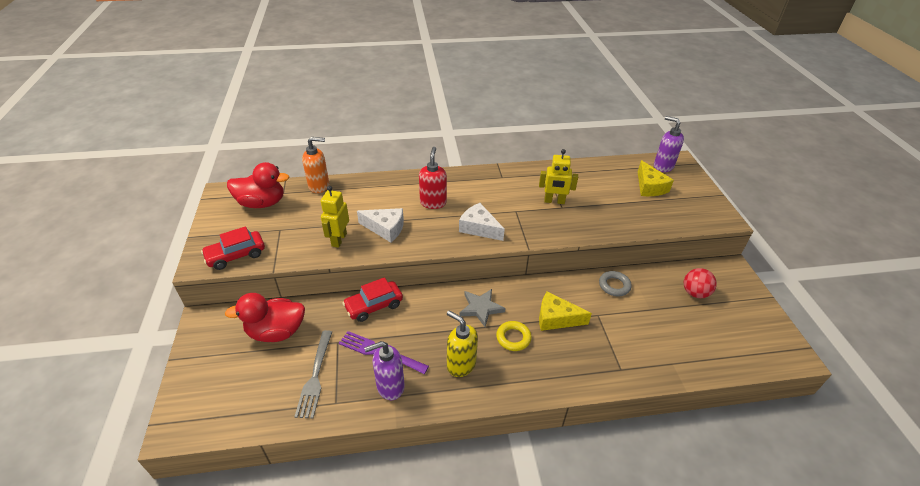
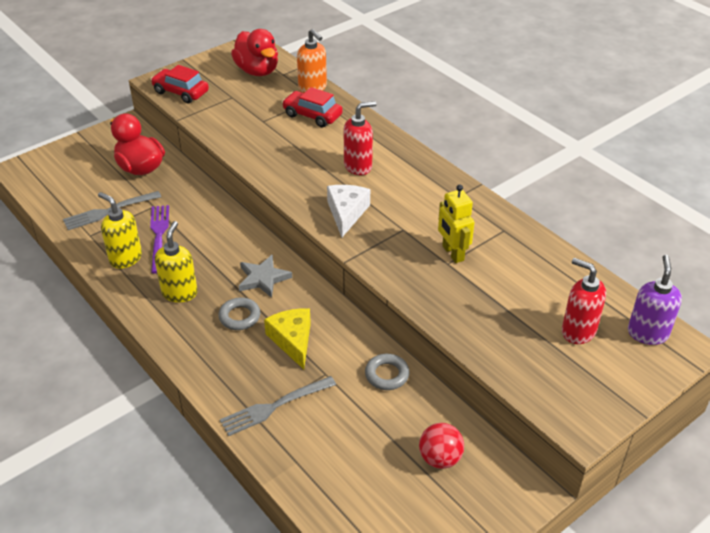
camera: 60 degrees right, 0 degrees up
(339, 239) = (247, 134): yellow robot -> none
(374, 306) = (211, 207): red car -> red car (312, 115)
(385, 228) = (288, 154): white cheese -> none
(390, 386) = (125, 258): purple soap dispenser -> yellow soap dispenser
(513, 338) = (239, 317): yellow ring -> grey ring
(616, 354) = (274, 406): none -> grey fork
(649, 187) = (578, 331): yellow cheese -> red soap dispenser

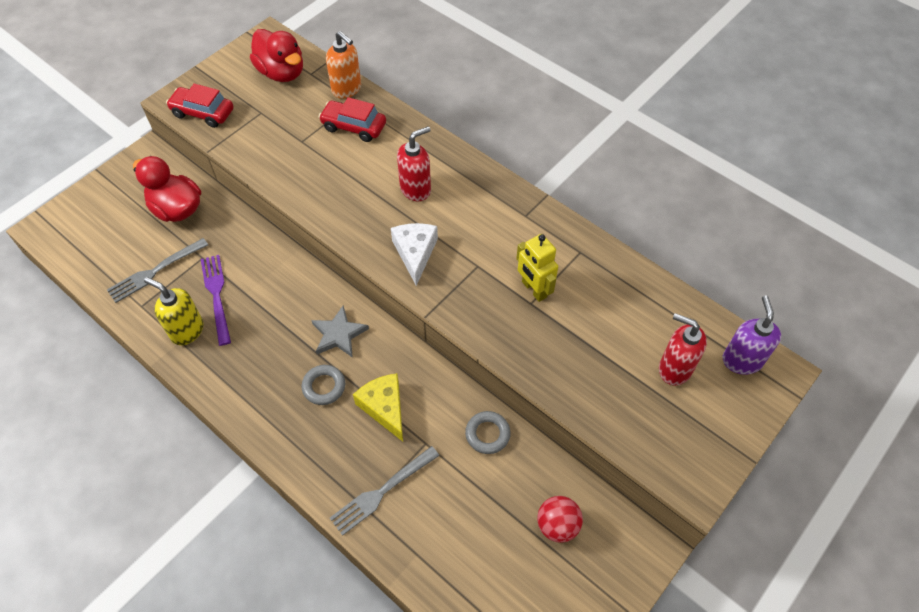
camera: 10 degrees left, 15 degrees up
(179, 292) = (254, 366): yellow soap dispenser -> none

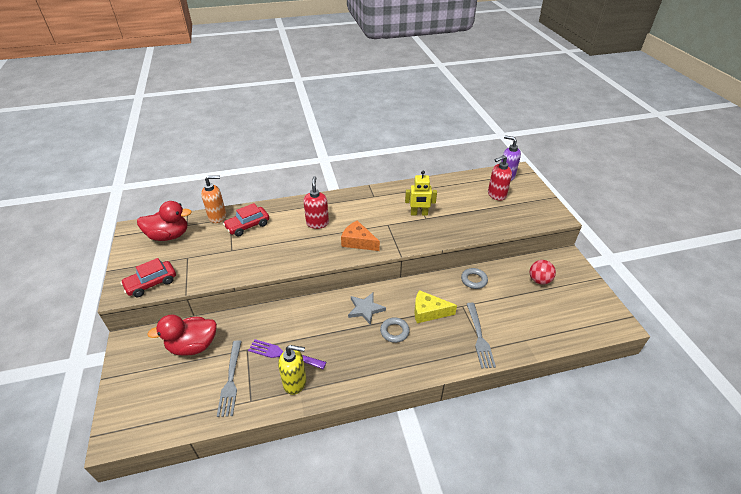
camera: 55 degrees left, 15 degrees down
(187, 330) = (295, 382): yellow soap dispenser -> yellow soap dispenser turned 150 degrees counterclockwise
(415, 253) = (358, 242): white cheese -> orange cheese

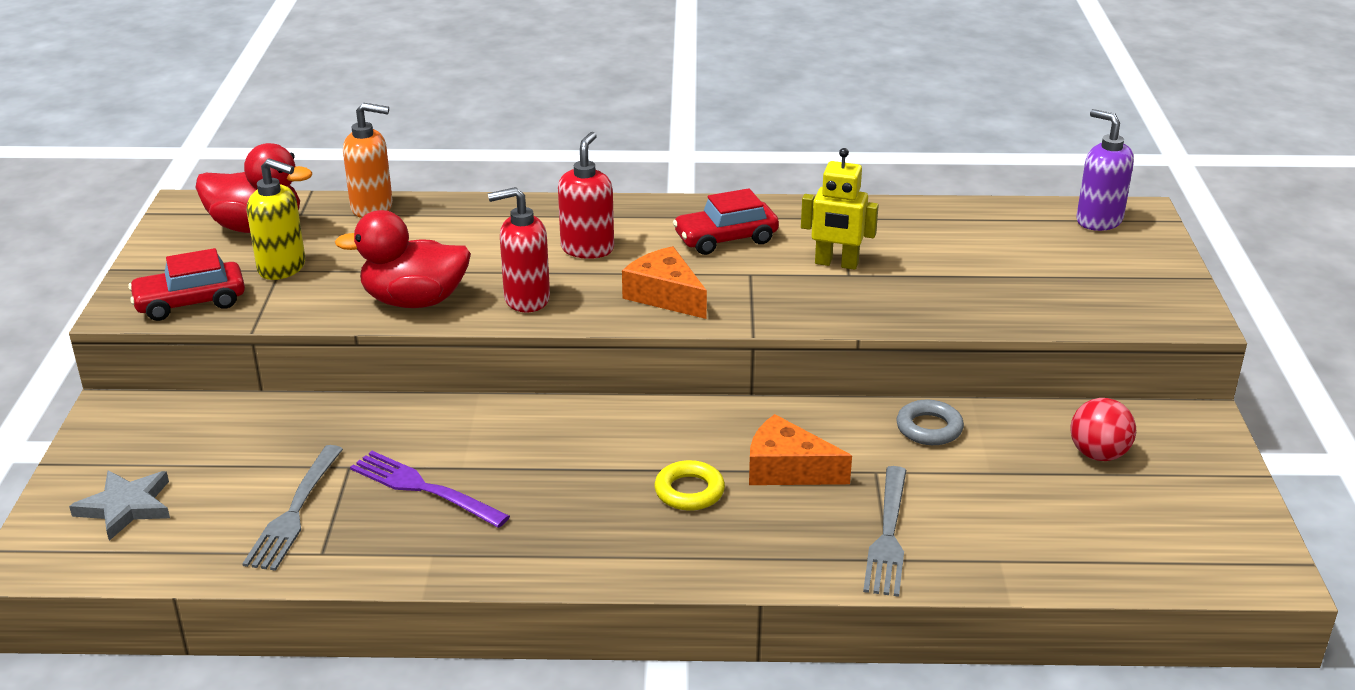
camera: 15 degrees right, 10 degrees down
(193, 346) = (240, 441): red duck -> red duck (414, 301)
(248, 226) = (430, 233): red car -> red car (726, 239)
(295, 382) = (428, 540): yellow soap dispenser -> yellow soap dispenser (282, 268)
(365, 309) = (641, 440): grey star -> grey star (126, 507)
(394, 331) = (689, 491): grey ring -> yellow ring
(428, 312) = (787, 469): yellow cheese -> orange cheese
(496, 195) = (1052, 253): red soap dispenser -> red soap dispenser (526, 299)

